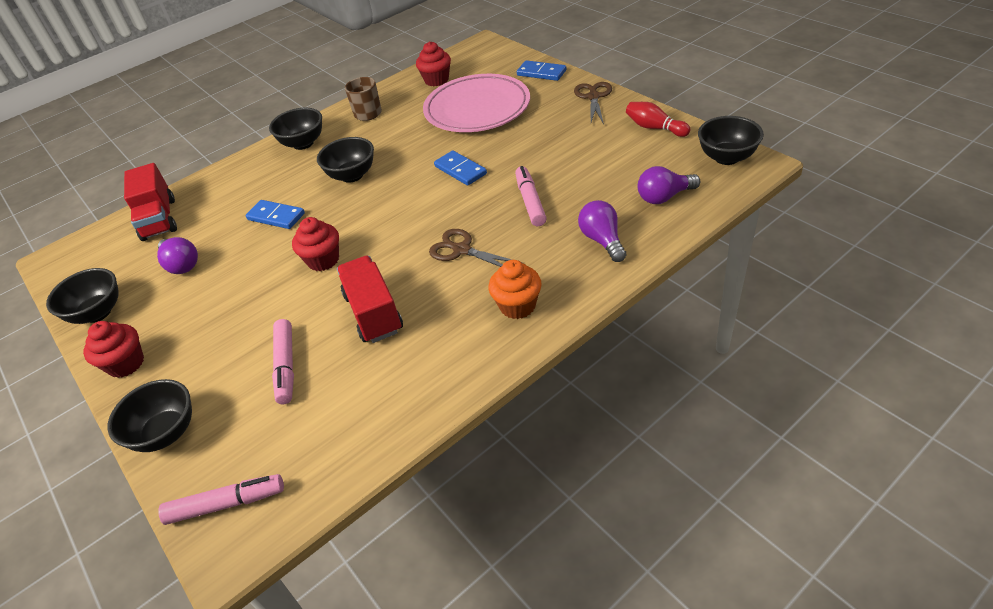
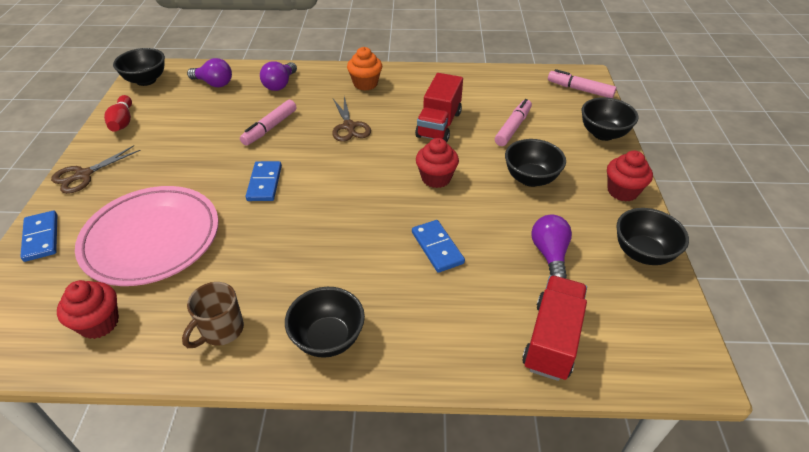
camera: 145 degrees left, 0 degrees up
(352, 175) = (336, 245): black bowl -> black bowl (530, 179)

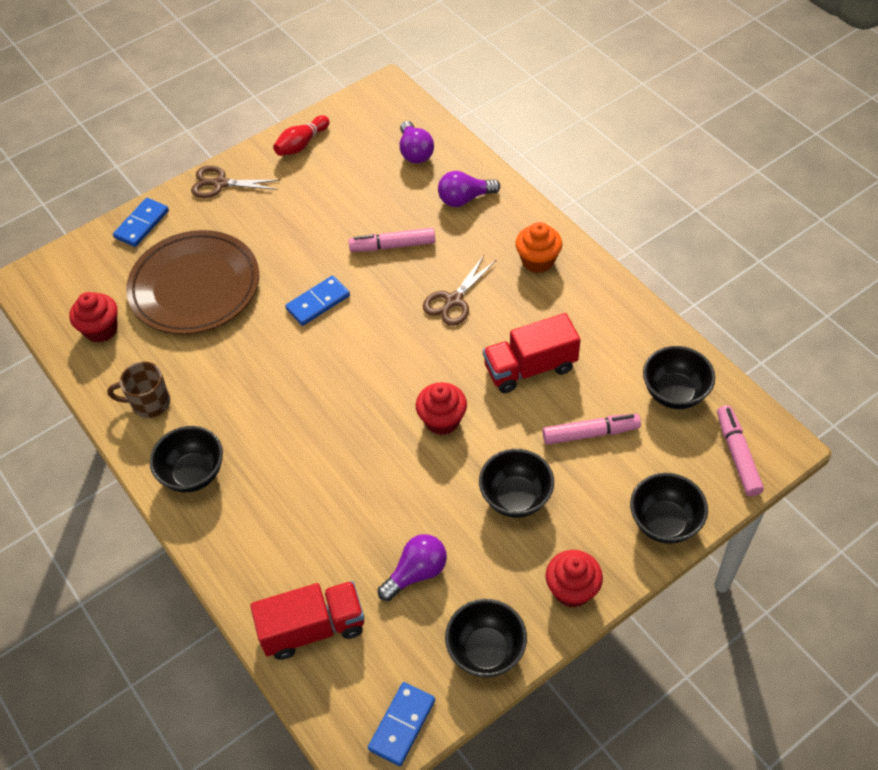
camera: 55 degrees right, 10 degrees up
(146, 80) = (370, 105): black bowl -> black bowl (674, 393)
(151, 239) = (195, 287): pink plate -> brown plate
(437, 247) = (350, 481): blue domino -> blue domino (402, 725)

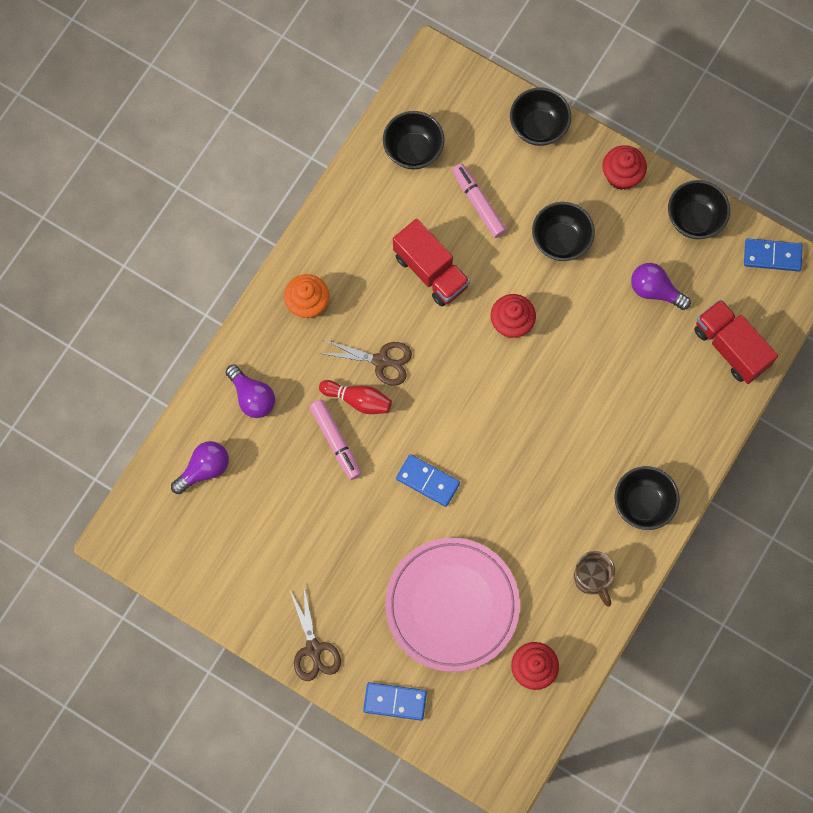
camera: 115 degrees left, 20 degrees up
(195, 287) = (452, 605): brown plate -> pink plate
(302, 144) = (230, 590): red bowling pin -> red bowling pin (358, 400)
(737, 455) = (455, 90): pink marker -> none

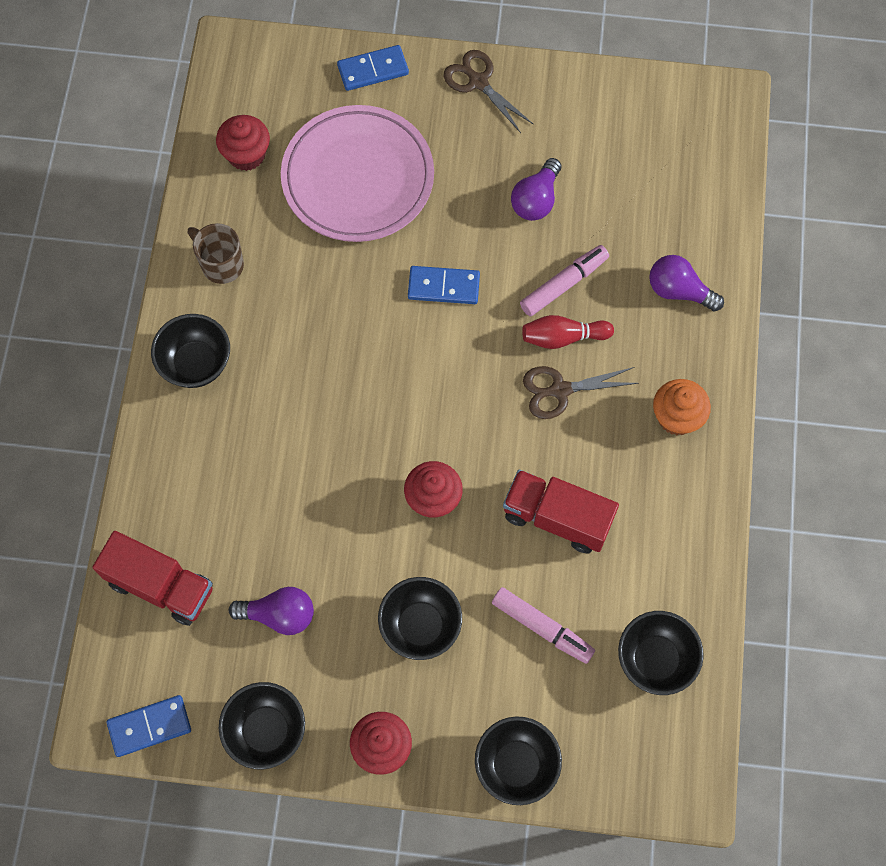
camera: 155 degrees right, 5 degrees down
(204, 469) = (685, 198): purple light bulb -> purple light bulb (536, 200)
(335, 441) = (564, 284): pink marker -> pink marker turned 105 degrees clockwise

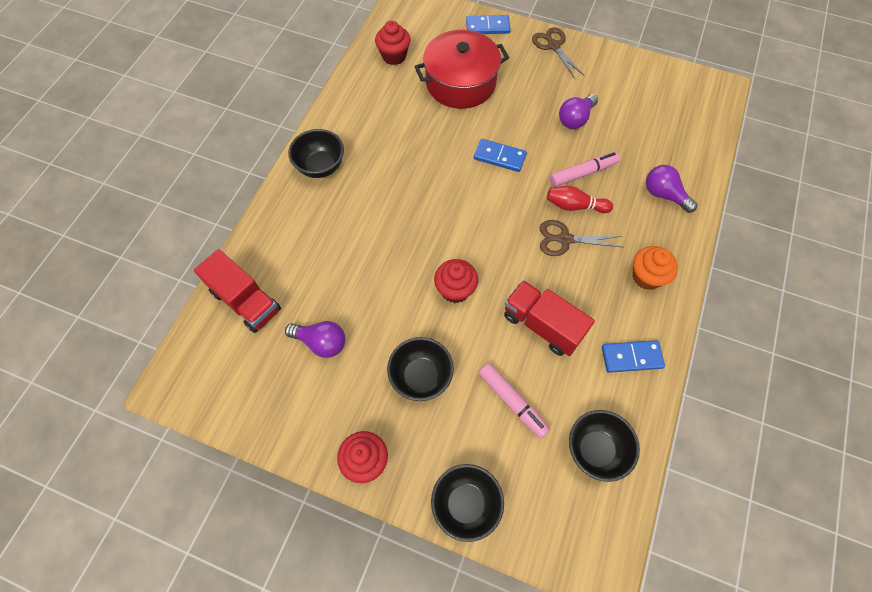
camera: 15 degrees right, 5 degrees down
(149, 726) = (201, 398): blue domino -> blue domino (631, 357)
(221, 264) = (357, 113): brown mug -> none
(266, 730) = (284, 424): black bowl -> none
(358, 178) = (460, 83): pink plate -> red pot

